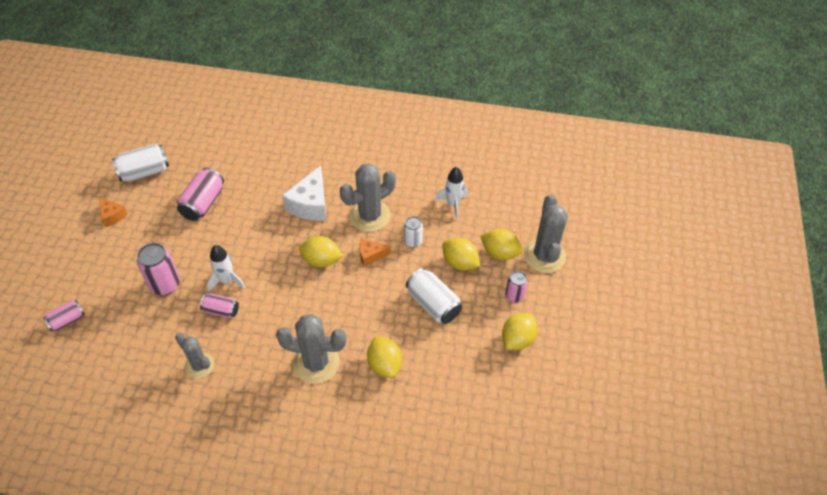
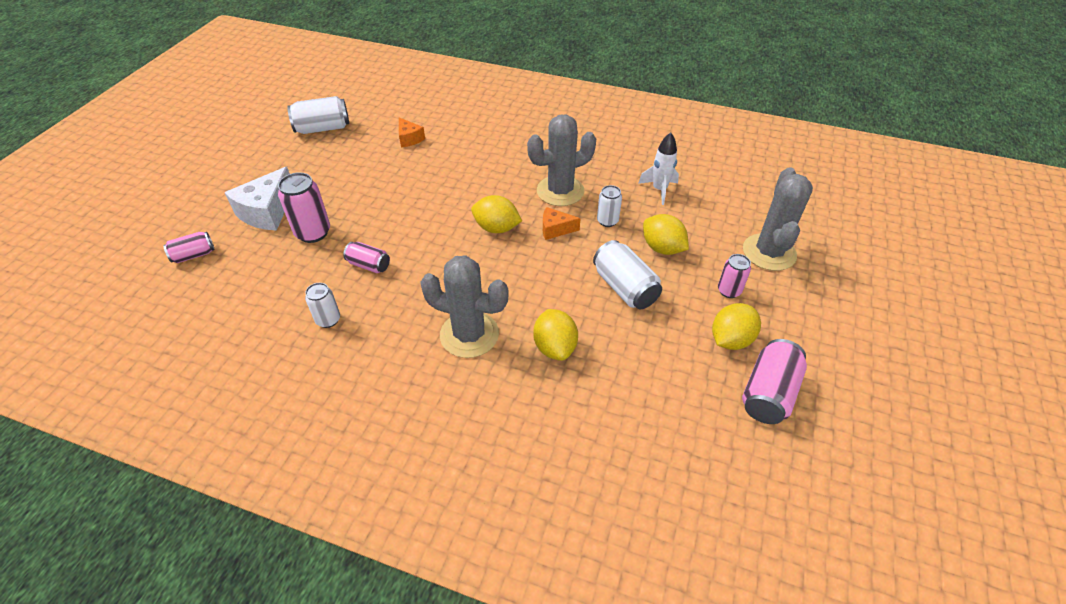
camera: 10 degrees right, 5 degrees down
(112, 215) = (276, 163): orange cheese -> orange cheese (409, 139)
(199, 366) = (328, 320): grey cactus -> white can
(203, 203) = (377, 161): pink can -> pink can (768, 393)
(227, 280) = (383, 236): white rocket -> none
(310, 204) = (494, 174): white cheese -> white cheese (267, 212)
(500, 253) = (713, 243): yellow lemon -> none

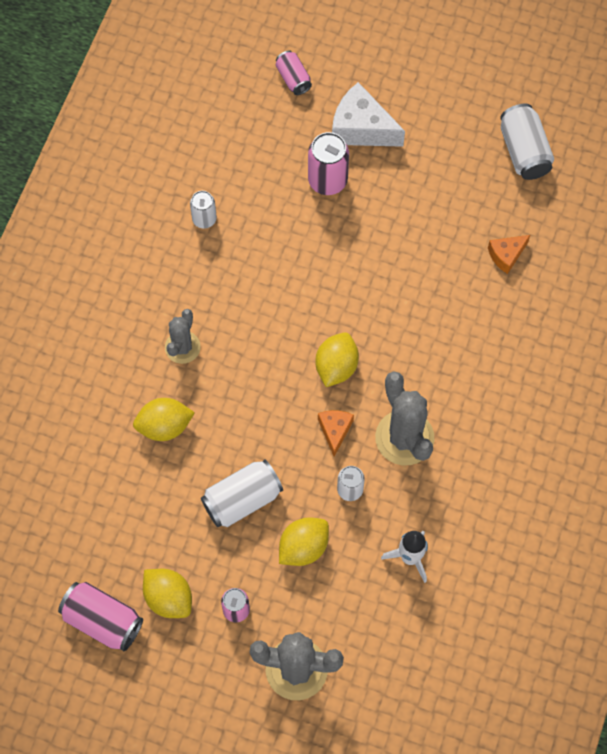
camera: 90 degrees right, 20 degrees up
(369, 265) = (278, 243): pink can -> none
(469, 334) = (182, 347): grey cactus -> grey cactus, size x0.62

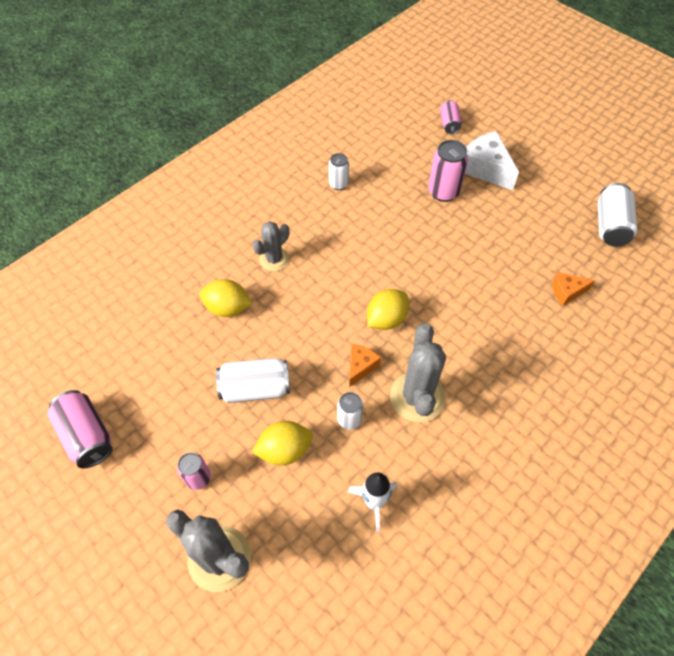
camera: 25 degrees right, 10 degrees down
(168, 598) = (150, 441): yellow lemon -> none

